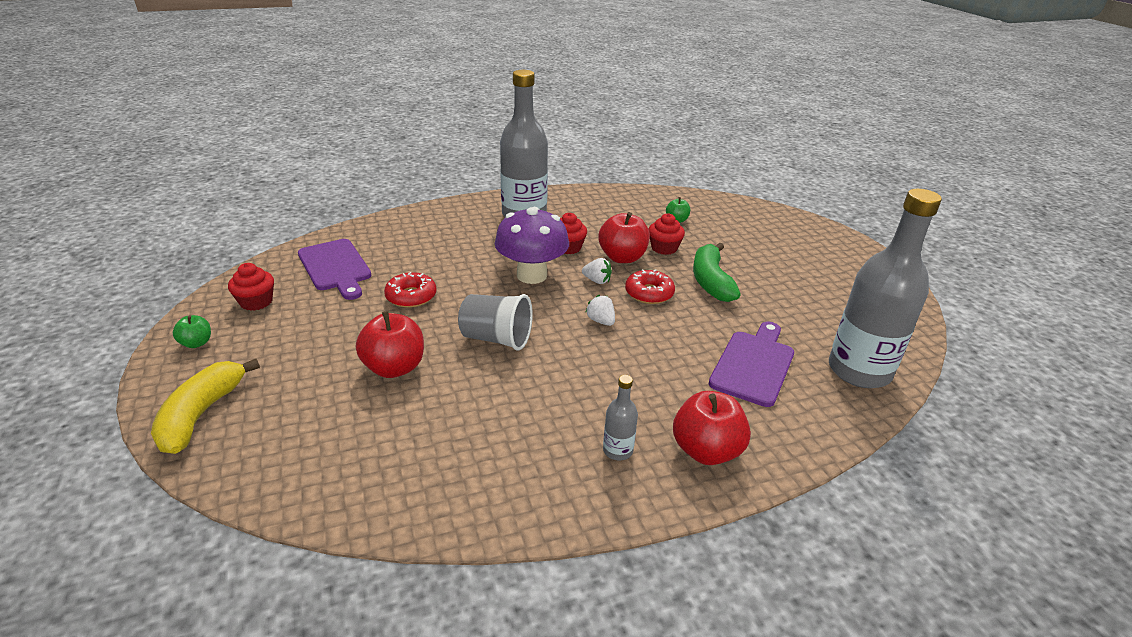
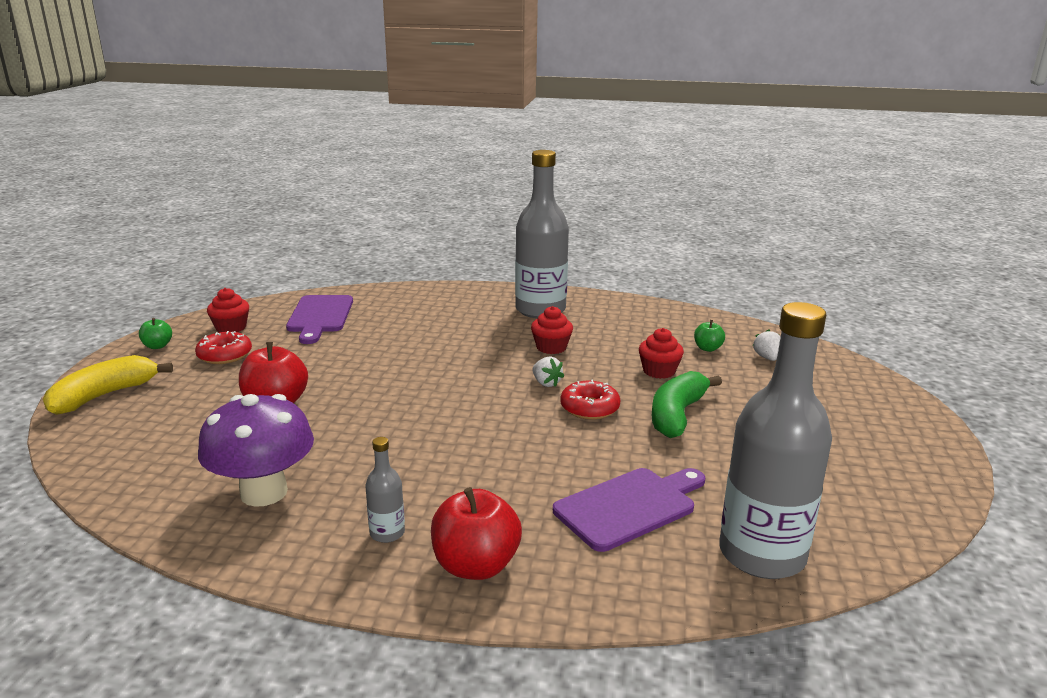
camera: 30 degrees right, 10 degrees down
(411, 296) = (354, 353): red donut -> red donut (225, 355)
(496, 338) = (388, 406): grey cup -> none
(532, 275) = (485, 363): purple mushroom -> purple mushroom (264, 492)
(601, 321) = (507, 419): white strawberry -> white strawberry (767, 358)
(622, 258) = (599, 369): red apple -> none

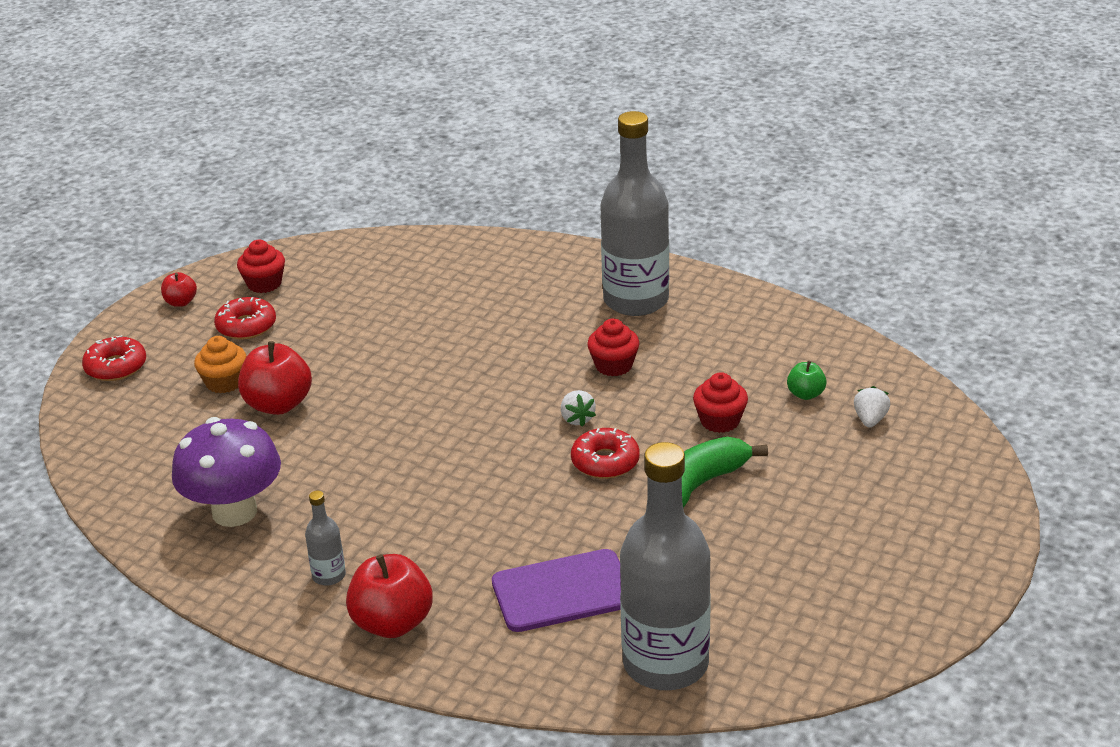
camera: 20 degrees right, 10 degrees up
(104, 395) = (116, 367): yellow banana -> red donut
(157, 346) = (181, 302): green apple -> red apple
(217, 394) = (224, 382): none -> orange cupcake
(320, 316) = (368, 278): purple cutting board -> none

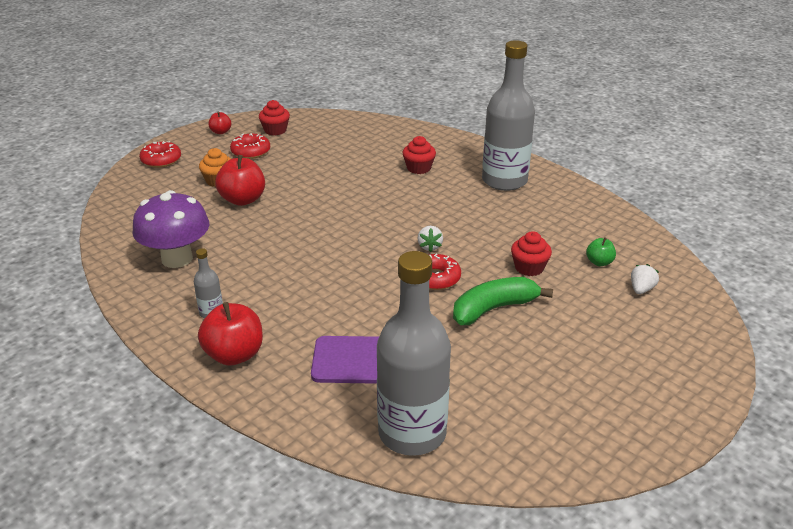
camera: 15 degrees right, 0 degrees up
(614, 365) = (471, 218): red cupcake -> red cupcake (418, 168)

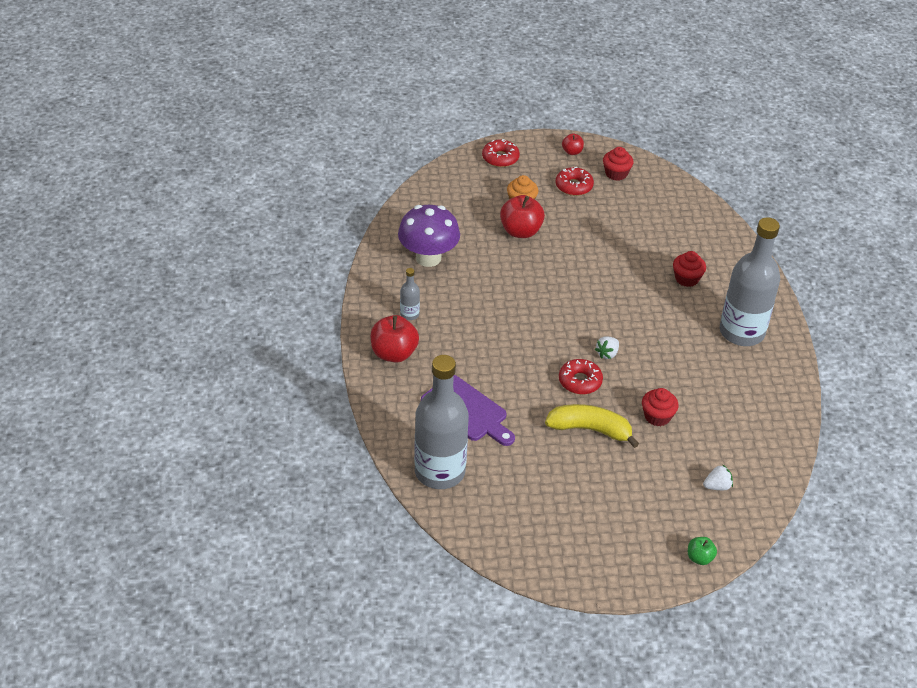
camera: 40 degrees right, 10 degrees up
(493, 309) = (590, 429): green banana -> yellow banana
(599, 262) = (716, 446): green apple -> green apple (699, 558)

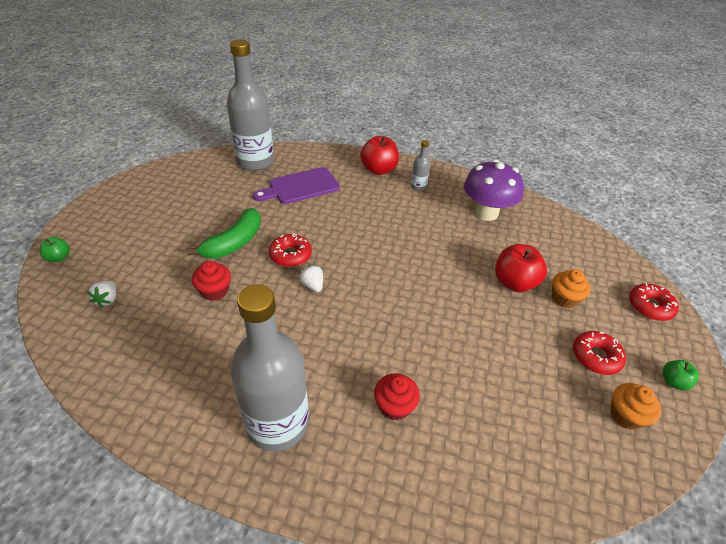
camera: 110 degrees right, 0 degrees up
(572, 152) = (673, 382): red apple -> green apple
(590, 429) = (234, 243): yellow banana -> green banana
(616, 173) = (626, 415): red cupcake -> orange cupcake

